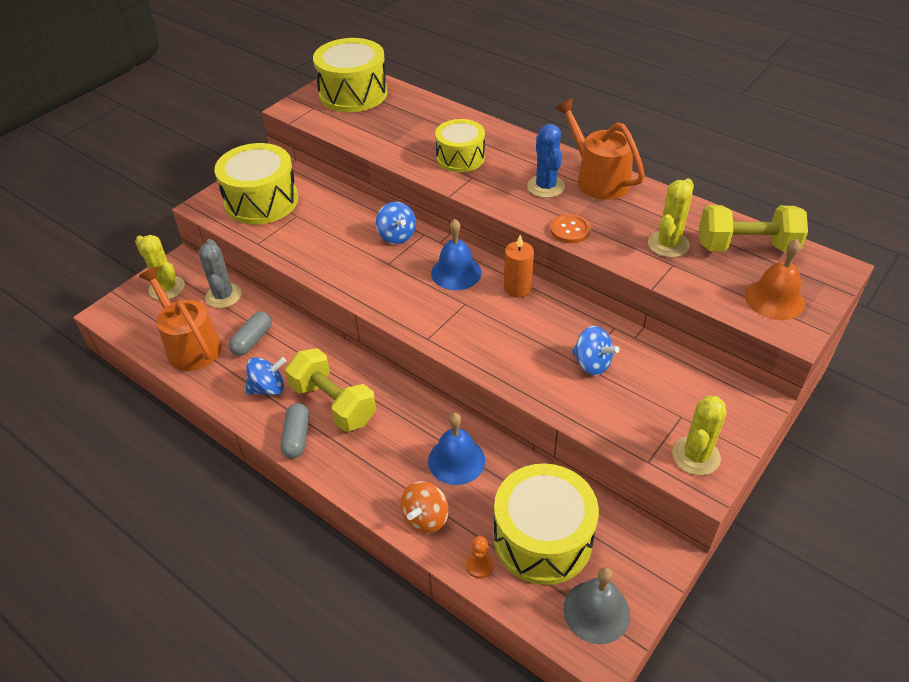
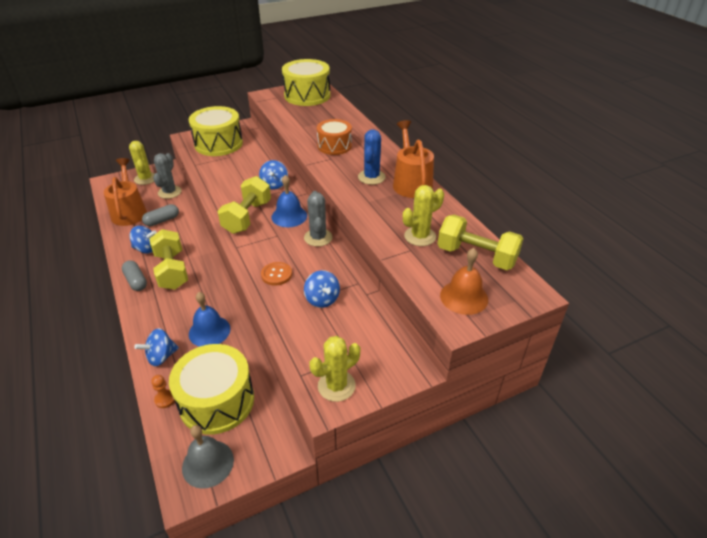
camera: 25 degrees right, 5 degrees down
(297, 437) = (136, 281): grey capsule -> grey capsule turned 60 degrees counterclockwise
(403, 293) = (247, 217): none -> yellow dumbbell
(425, 518) = (161, 357): orange spinning top -> blue spinning top
(460, 158) = (334, 146): yellow drum -> orange drum
(517, 288) = (318, 237): orange candle -> grey cactus
(570, 230) = (361, 207): orange button -> orange button (276, 274)

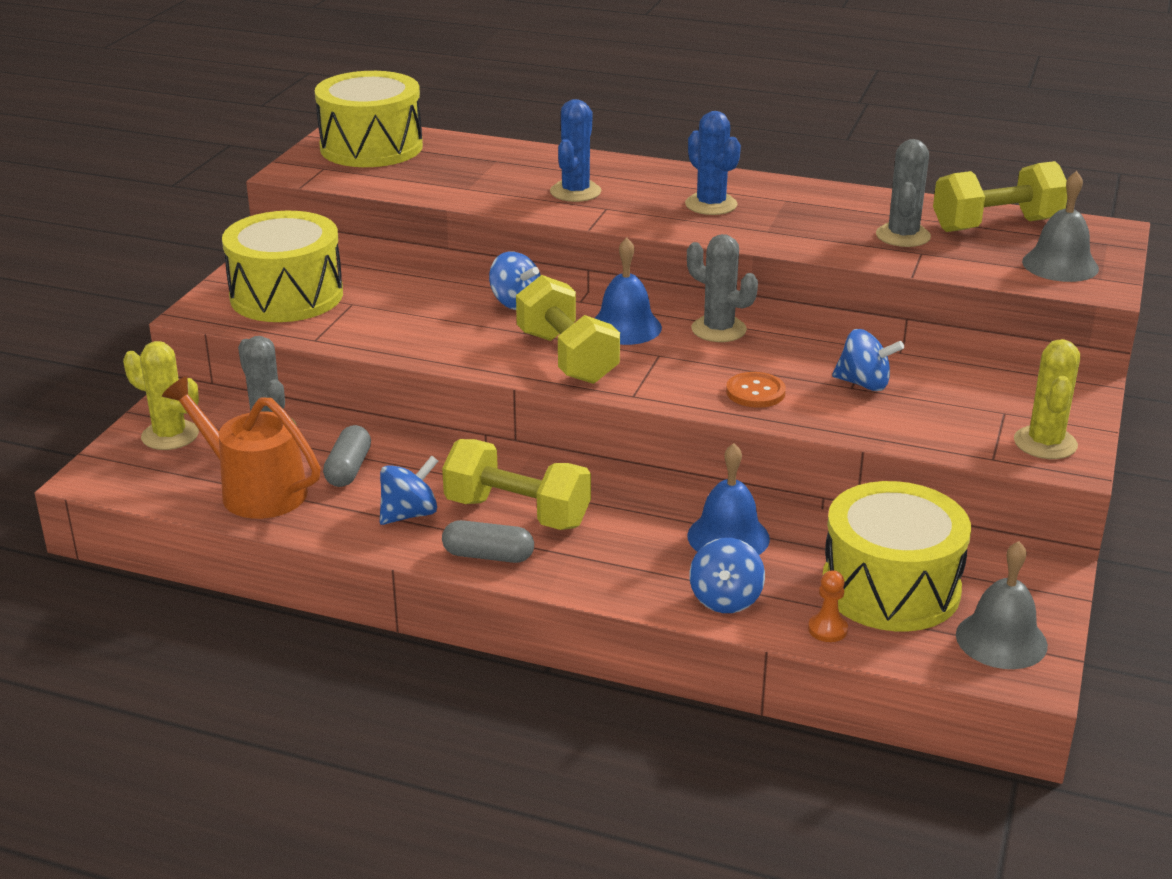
camera: 45 degrees left, 10 degrees down
(334, 146) = (575, 192): orange drum -> blue cactus
(411, 183) = (773, 189): orange watering can -> none
(420, 236) = (903, 236): yellow cactus -> grey cactus
(464, 297) = (1060, 265): orange bell -> grey bell

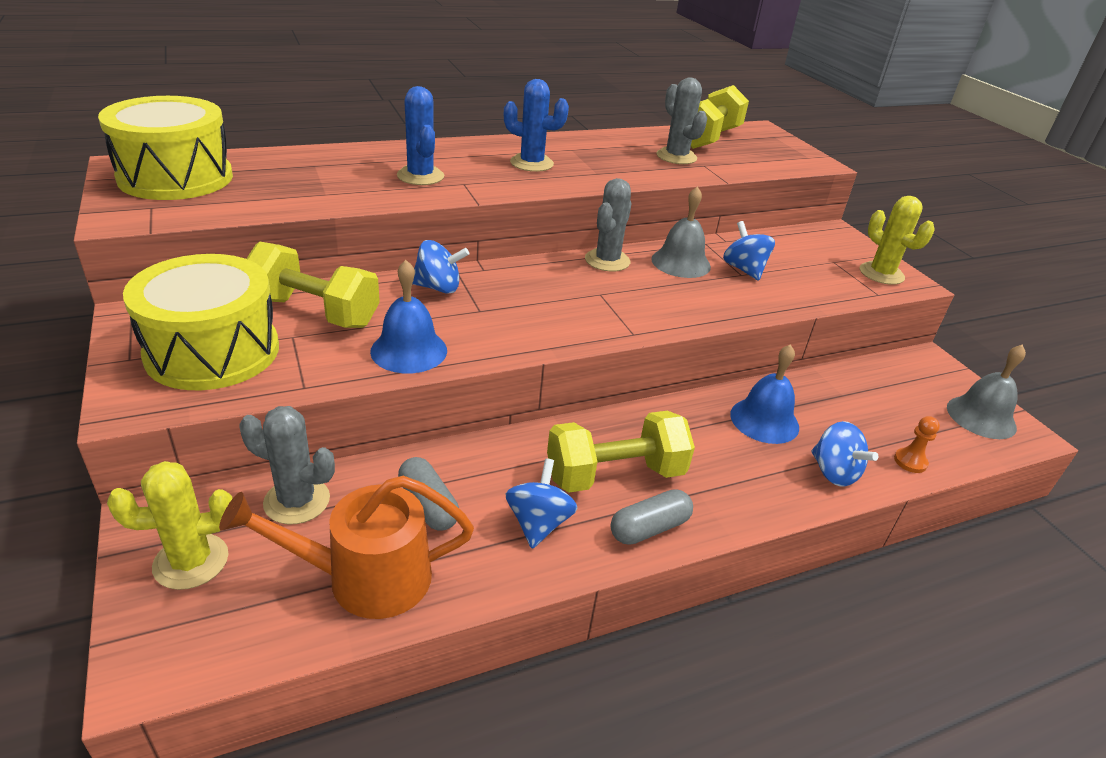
camera: 45 degrees left, 5 degrees up
(567, 357) = (543, 320): yellow dumbbell -> yellow dumbbell (314, 312)
(625, 327) = (546, 280): blue bell -> blue bell (409, 350)
(718, 329) = (607, 260): grey cactus -> grey cactus turned 60 degrees counterclockwise
(755, 392) = (699, 299): orange button -> none
(864, 384) = (744, 269): blue spinning top -> blue spinning top turned 90 degrees counterclockwise
(890, 588) = (889, 411): yellow drum -> none
(1060, 265) = (779, 154): grey bell -> grey bell (681, 263)

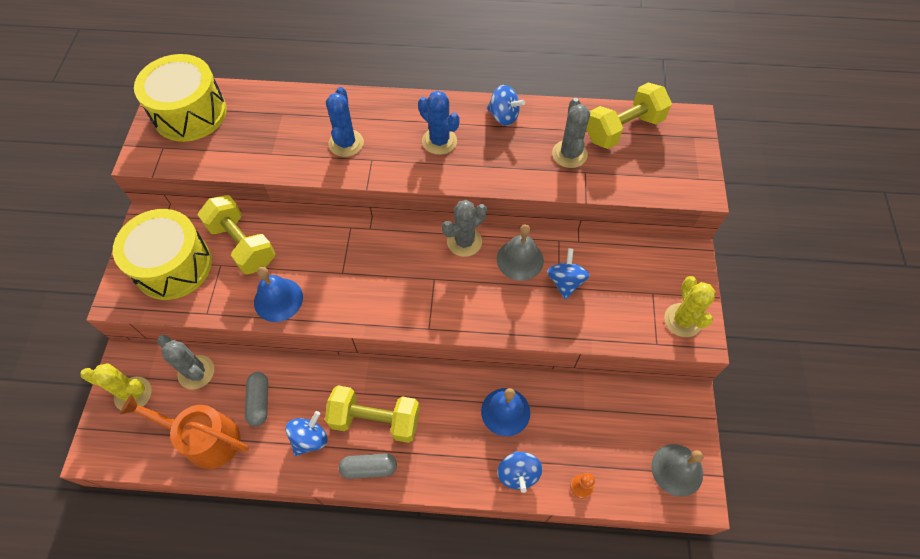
camera: 30 degrees right, 25 degrees up
(438, 287) = (329, 241): blue spinning top -> blue spinning top (503, 116)

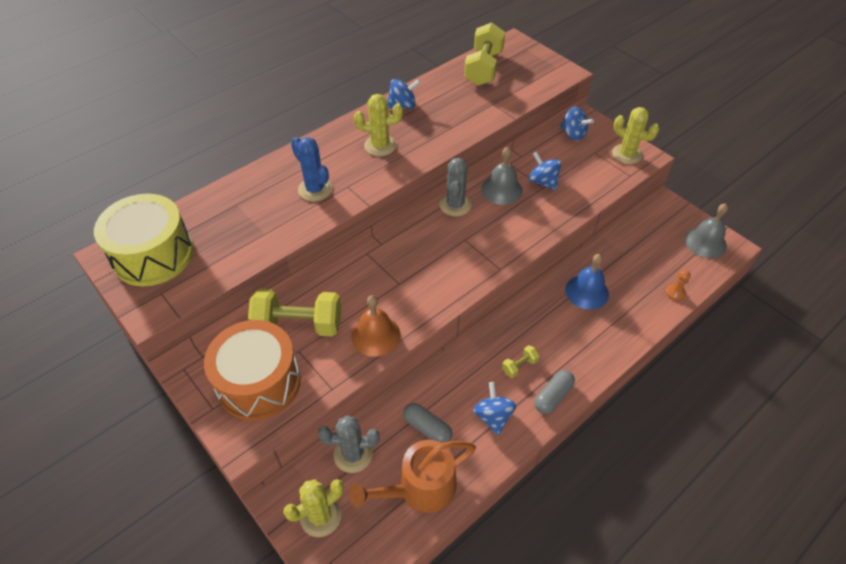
camera: 45 degrees left, 10 degrees down
(173, 266) = (259, 382): yellow drum -> orange drum
(278, 299) = (375, 335): blue bell -> orange bell
(375, 420) = (519, 366): yellow dumbbell -> yellow dumbbell, size x0.45
(439, 141) = (380, 146): blue cactus -> yellow cactus
(518, 474) = (637, 317): blue spinning top -> blue spinning top (573, 134)
(569, 154) = (471, 100): grey cactus -> none

